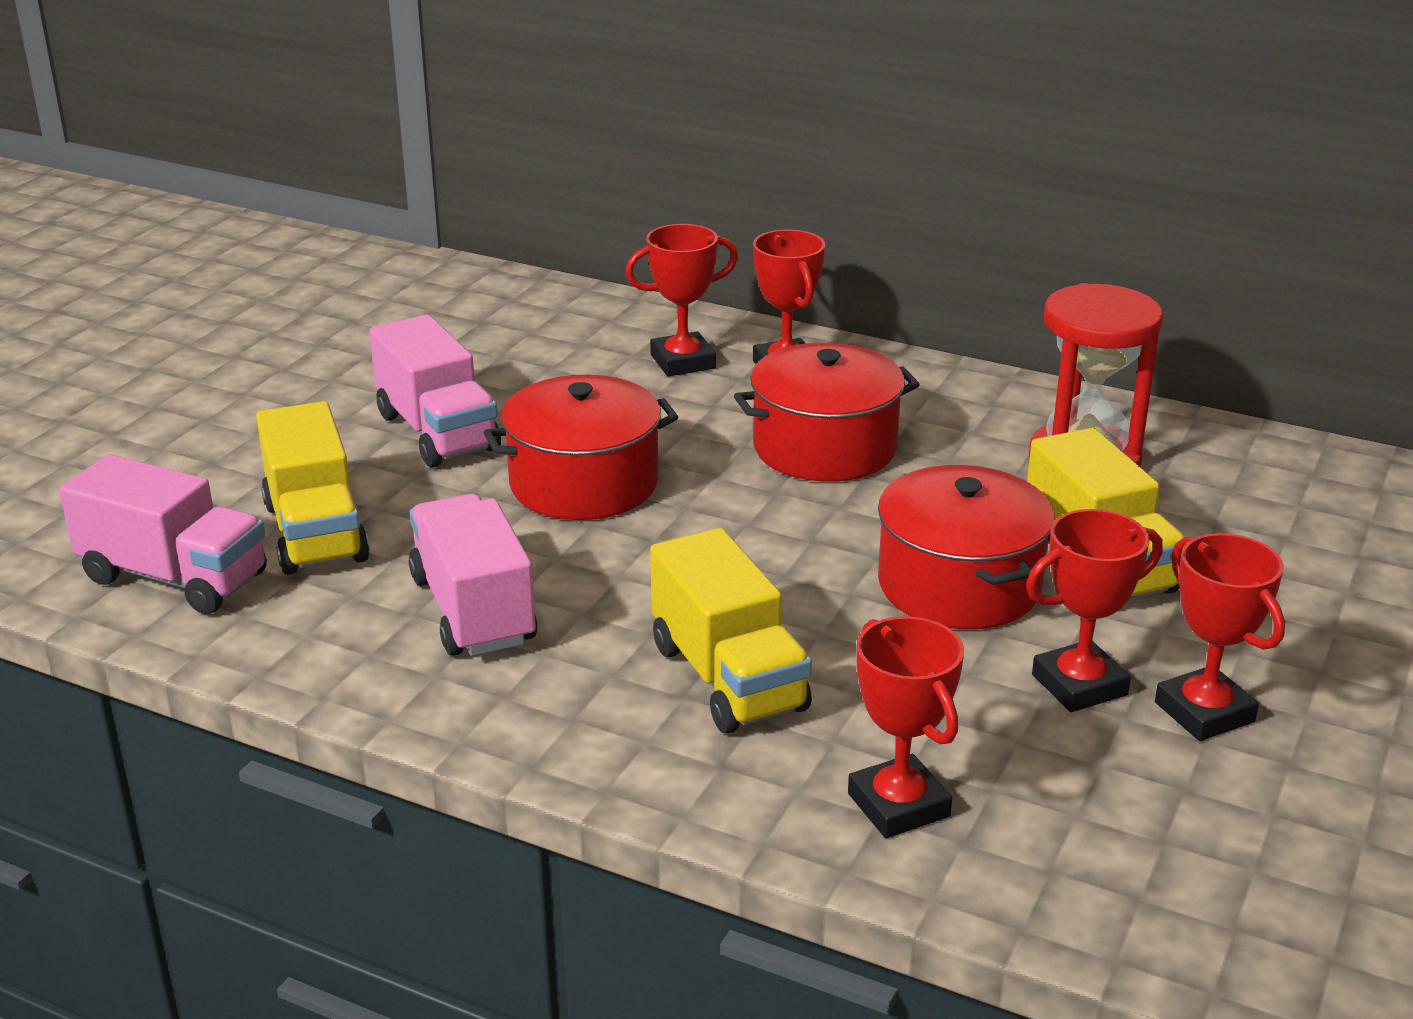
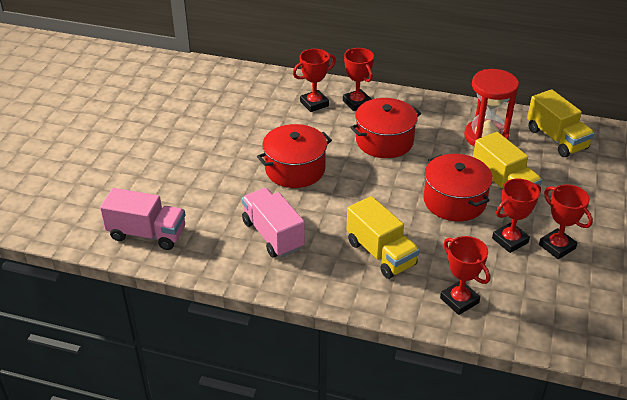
camera: 10 degrees left, 10 degrees up
(315, 532) = (195, 205): yellow truck -> yellow truck (556, 139)
(437, 432) = (226, 150): pink truck -> none

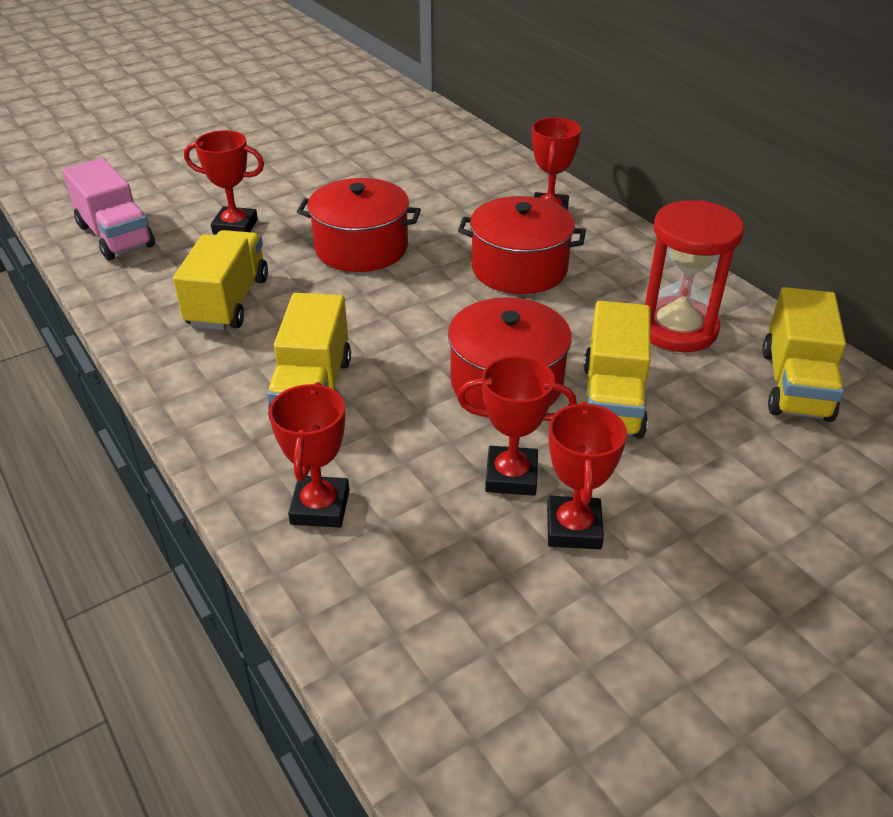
camera: 40 degrees right, 0 degrees up
(273, 235) = (228, 302): pink truck -> yellow truck
(314, 104) = (493, 192): red trophy -> red trophy (235, 227)

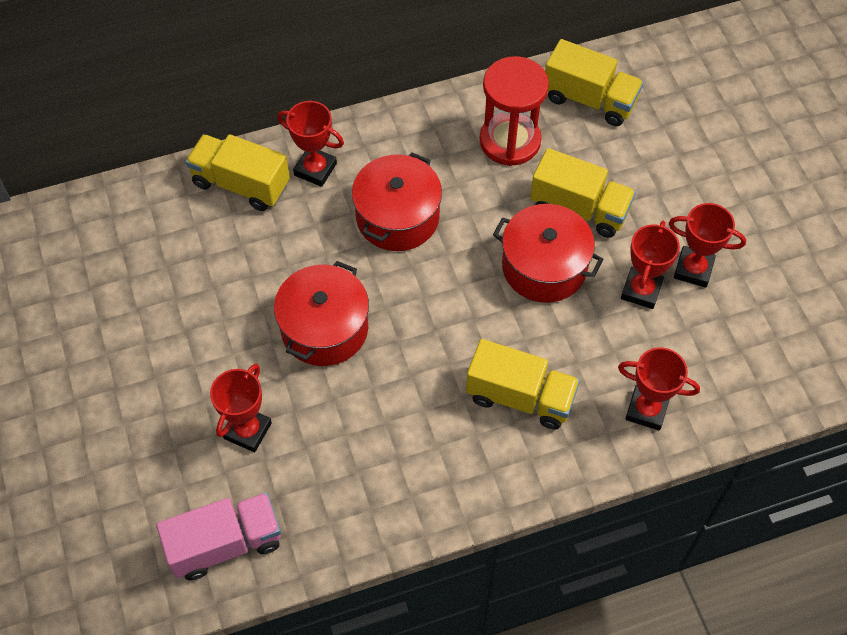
camera: 75 degrees left, 20 degrees up
(228, 302) = (379, 447): yellow truck -> yellow truck (241, 184)

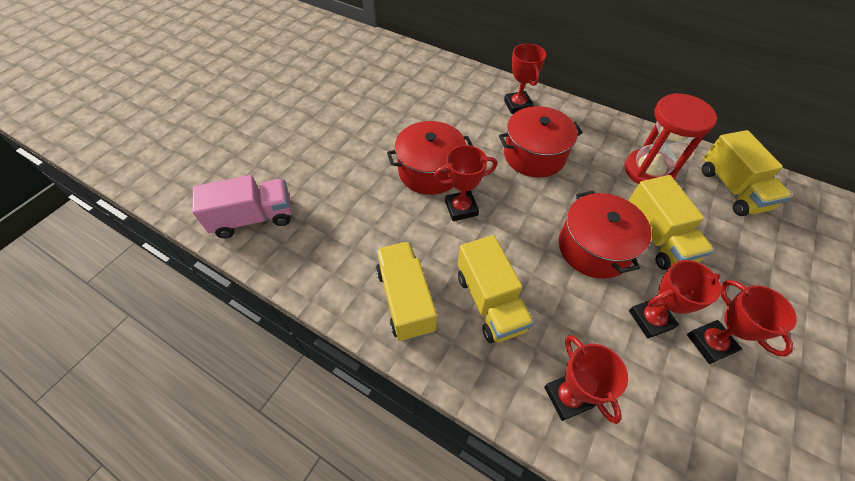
camera: 50 degrees right, 5 degrees down
(225, 544) = (254, 218): pink truck -> pink truck turned 45 degrees counterclockwise
(241, 184) = (474, 86): yellow truck -> yellow truck (406, 299)
(247, 431) = (334, 181): red trophy -> red trophy (461, 208)

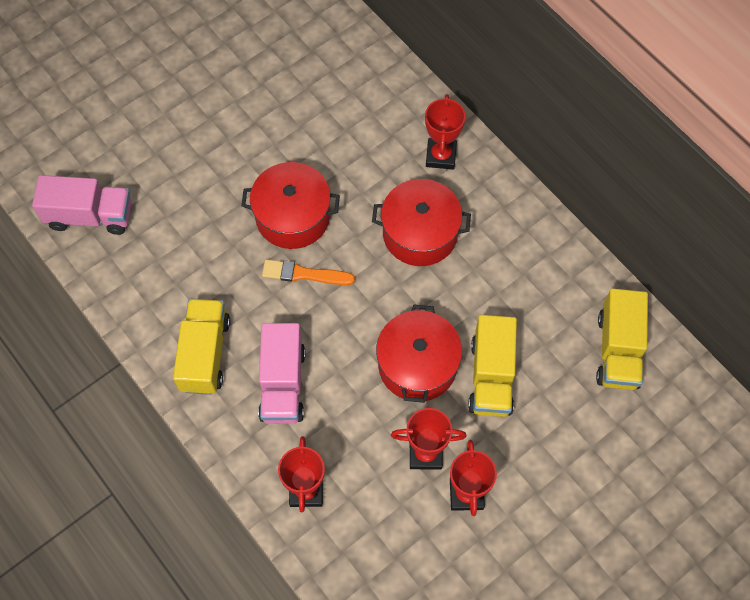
camera: 20 degrees right, 10 degrees up
(461, 208) = (304, 274): red trophy -> orange brush
(490, 302) = (282, 384): yellow truck -> pink truck
(648, 171) = (538, 296): red hourglass -> none

